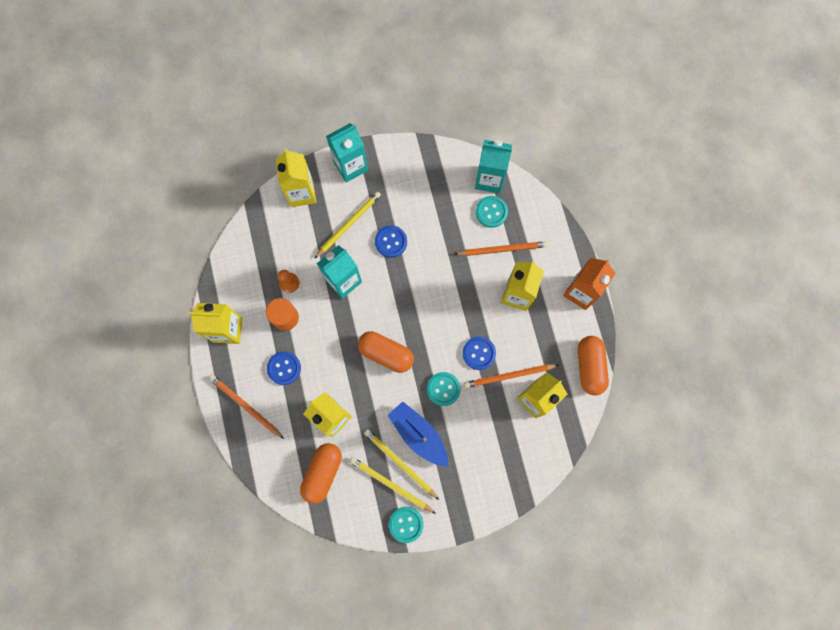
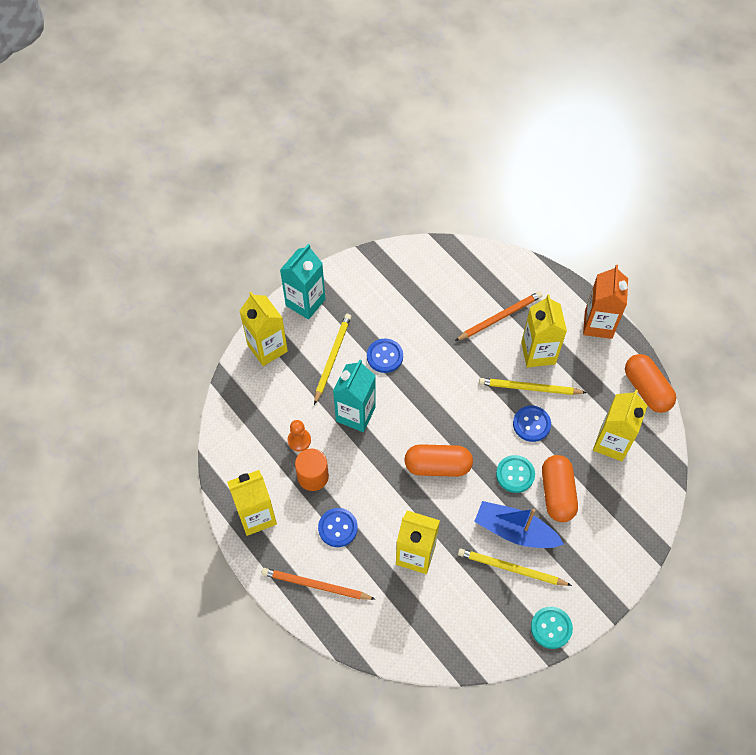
camera: 25 degrees left, 15 degrees down
(322, 473) = (435, 616): orange capsule -> orange capsule (557, 493)
(390, 485) = (513, 595): yellow pencil -> yellow pencil (529, 388)
(489, 179) = (451, 259): turquoise carton -> none
(491, 212) = (470, 287): turquoise button -> none
(509, 376) = (573, 432): orange pencil -> none

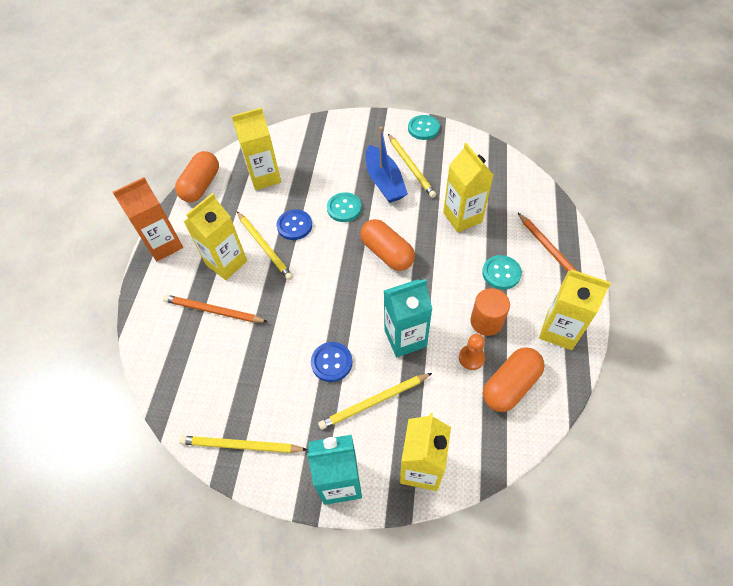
camera: 130 degrees left, 5 degrees down
(338, 528) = (501, 273): blue button -> turquoise button
(381, 269) = (241, 446): none -> yellow pencil
(557, 493) = (333, 179): orange capsule -> orange capsule (510, 385)

